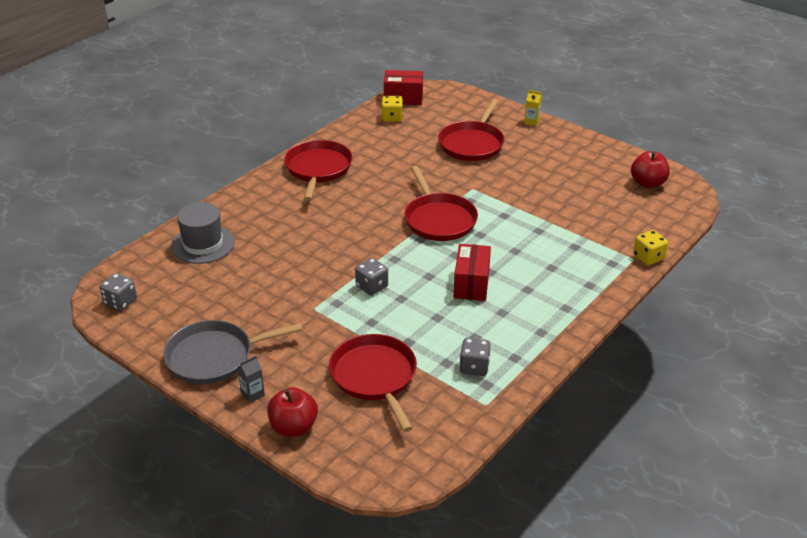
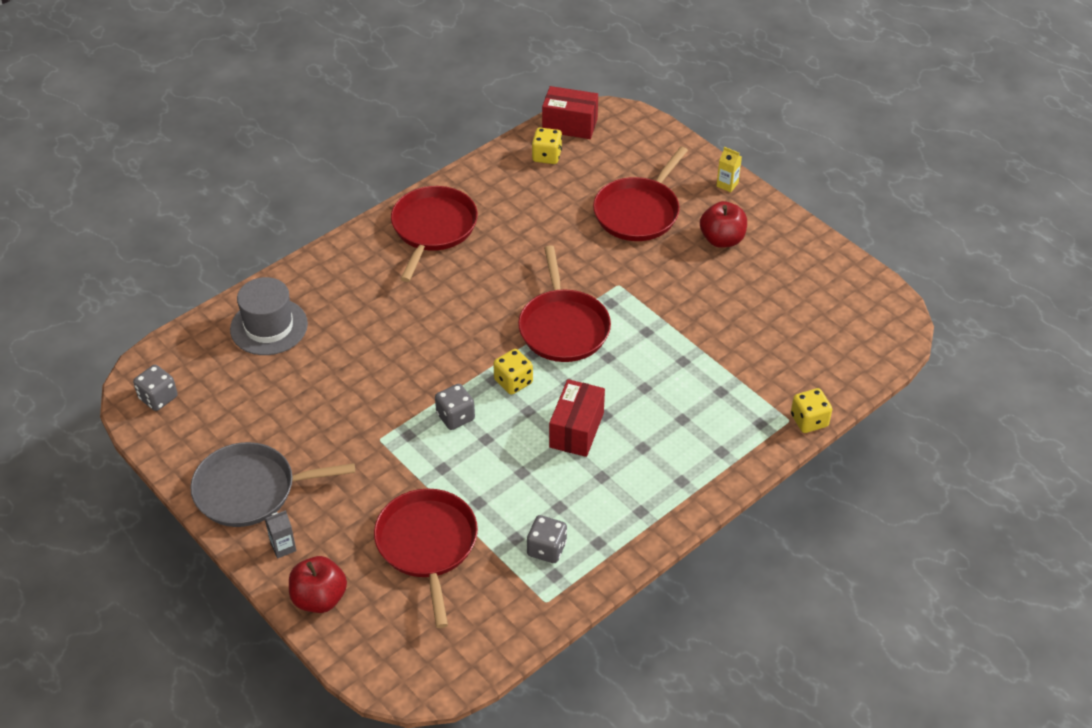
camera: 10 degrees right, 10 degrees up
(411, 258) = (513, 382): none -> yellow dice
(648, 183) = (847, 305): red apple -> red apple (722, 239)

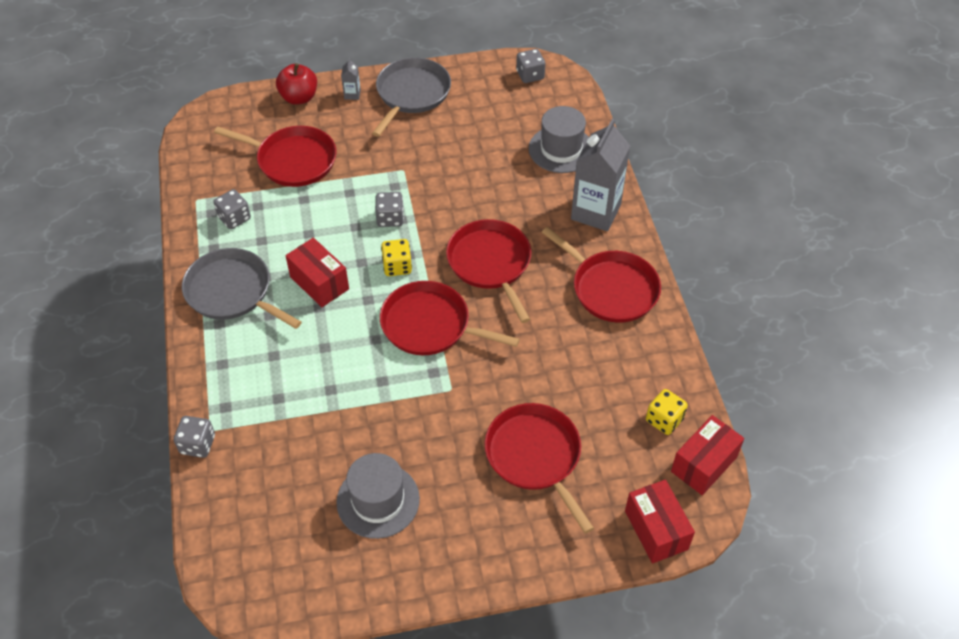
camera: 120 degrees right, 5 degrees up
(343, 270) = (596, 212): none -> grey carton
(461, 317) = (491, 264): none -> red pan
(639, 492) = (232, 292): none -> grey pan
(645, 131) = (656, 530): none -> red box
(722, 239) = (451, 507): red apple -> none
(727, 184) = (526, 561): yellow carton -> none
(753, 282) = (378, 500): none -> grey hat
(809, 420) = (197, 444): yellow dice -> grey dice

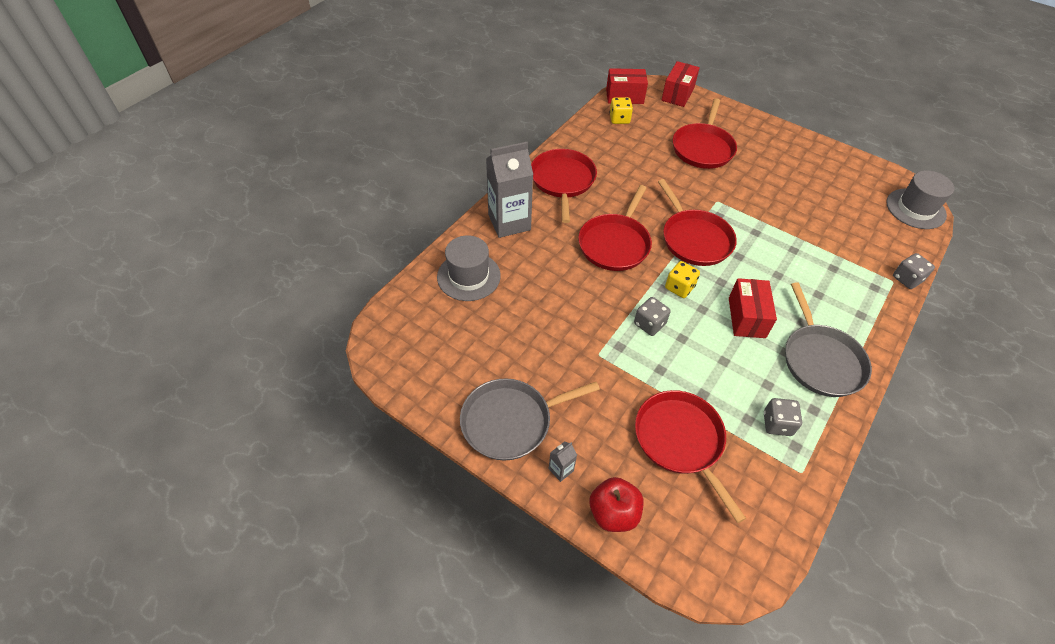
camera: 135 degrees left, 0 degrees up
(378, 500) = (808, 185): grey hat -> grey hat (915, 209)
(530, 75) = (399, 353): grey dice -> none

